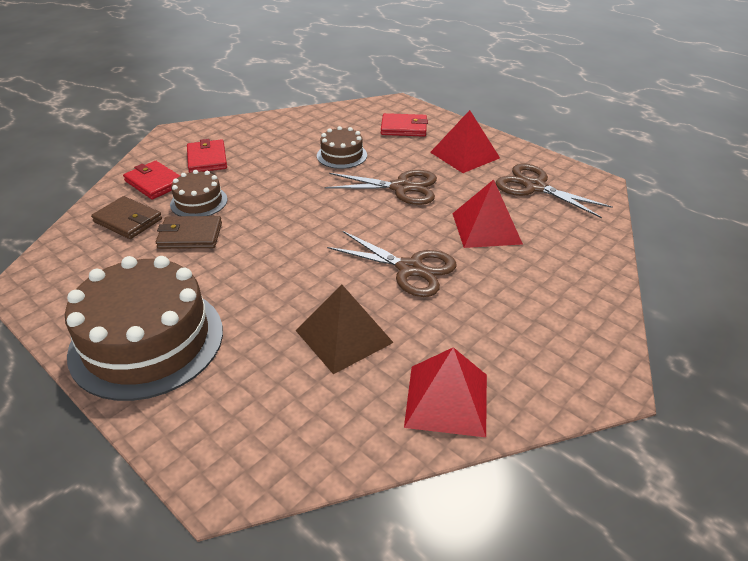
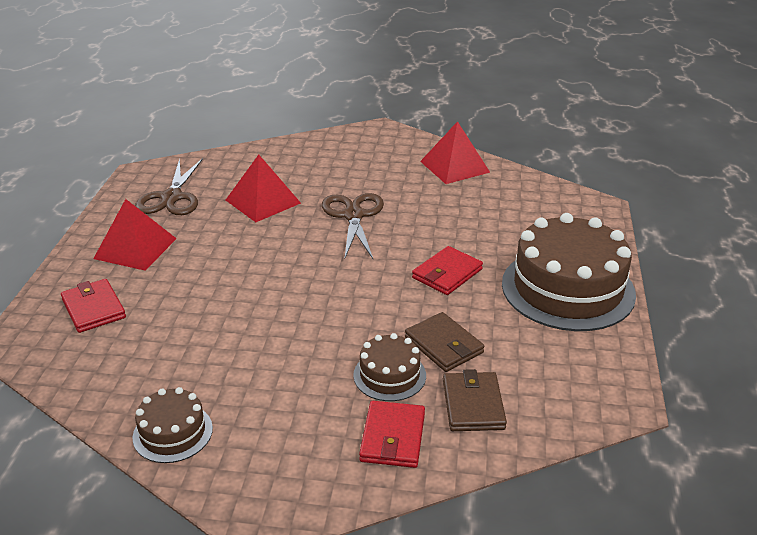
camera: 125 degrees left, 5 degrees down
(207, 159) = (301, 428): red wallet -> red wallet (447, 274)
(342, 155) = (200, 324): brown cake -> brown cake (173, 433)
(344, 336) = (453, 214): brown pyramid -> none
(401, 188) = (236, 261): brown scissors -> none

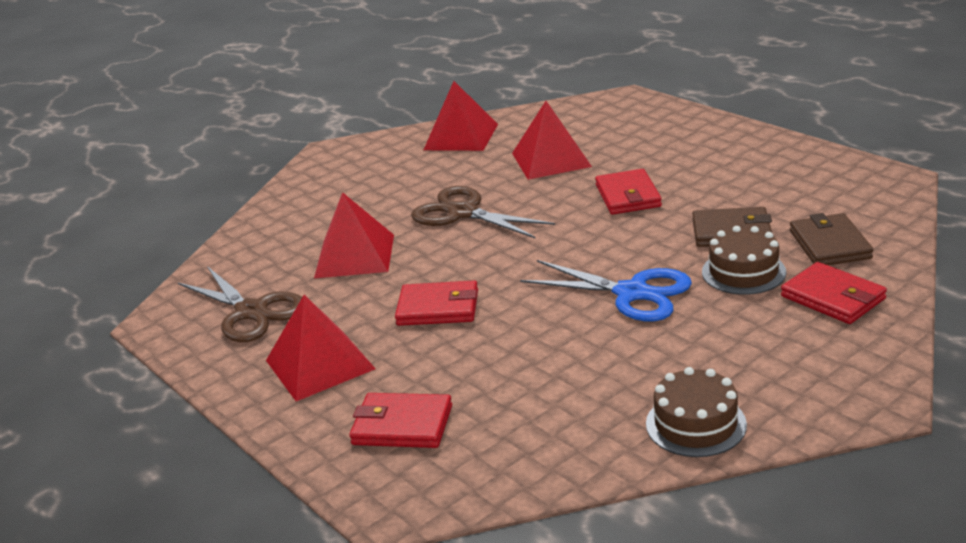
camera: 45 degrees left, 5 degrees down
(229, 261) = (438, 308): none -> red wallet
(314, 333) = (631, 293): none -> blue scissors
(464, 217) = (551, 159): none -> red pyramid
(473, 405) = (829, 245): brown wallet -> brown wallet turned 45 degrees clockwise
(567, 288) = (723, 150): brown cake -> none

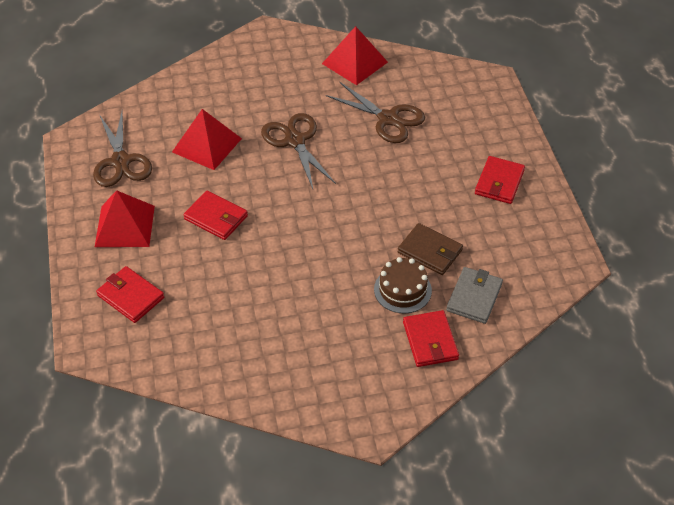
camera: 25 degrees right, 20 degrees up
(551, 159) = (388, 119): red pyramid -> brown scissors
(628, 196) = (401, 182): red wallet -> red wallet (499, 182)
(631, 293) = (326, 269): blue scissors -> none
(695, 424) = (268, 386): brown cake -> none
(829, 245) = (474, 297): brown wallet -> grey wallet

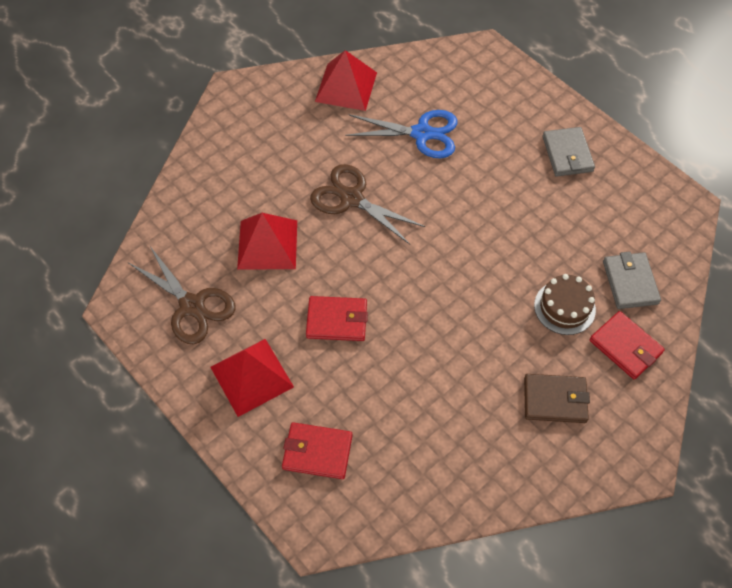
camera: 30 degrees left, 10 degrees up
(388, 119) = (421, 133): brown scissors -> blue scissors
(430, 251) = (559, 255): brown wallet -> brown wallet (555, 400)
(499, 182) = (567, 154): red wallet -> grey wallet

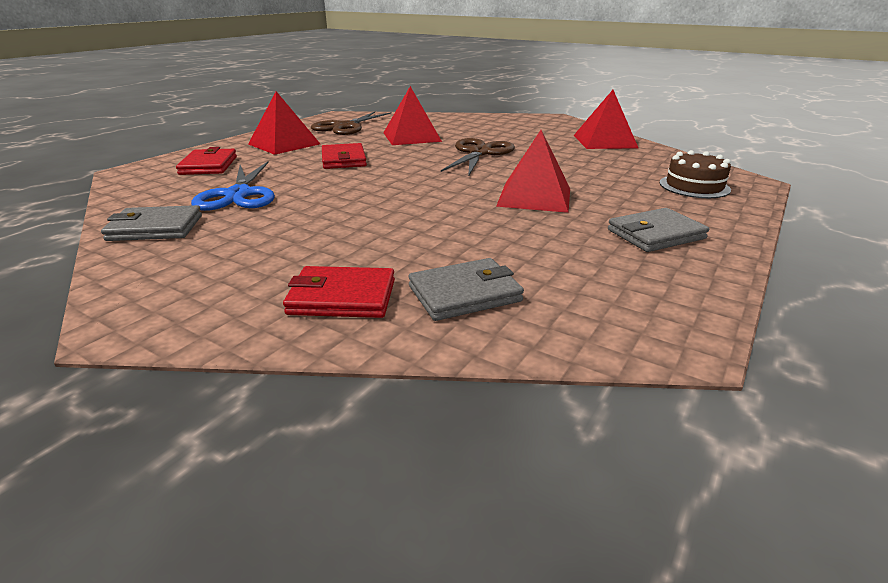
camera: 75 degrees right, 30 degrees down
(421, 133) = (586, 167): blue scissors -> blue scissors (238, 194)
(483, 195) = (534, 197): none -> red pyramid
(491, 475) = (155, 228): none -> grey wallet
(555, 400) = (251, 254): brown wallet -> none
(564, 307) = (397, 250): brown cake -> brown cake (694, 186)
(625, 346) = (342, 297): red wallet -> red wallet turned 60 degrees clockwise

